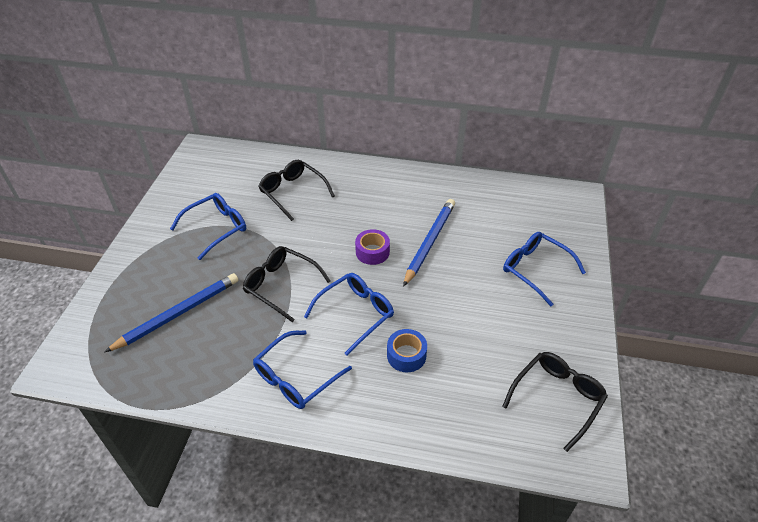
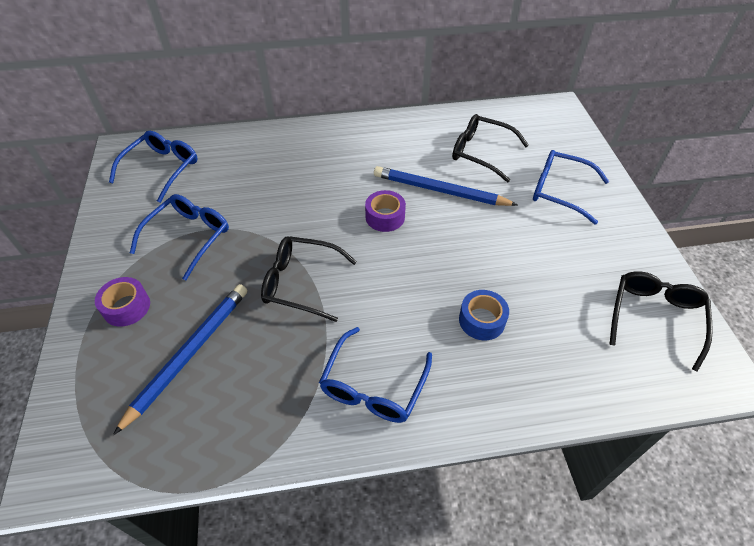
camera: 20 degrees left, 5 degrees up
(151, 268) = (126, 307): none -> purple tape
(293, 193) = (261, 174): black glasses -> black glasses (481, 153)
(355, 314) = (402, 291): blue glasses -> blue glasses (161, 169)
(429, 242) = (440, 190): blue pencil -> blue pencil turned 75 degrees counterclockwise

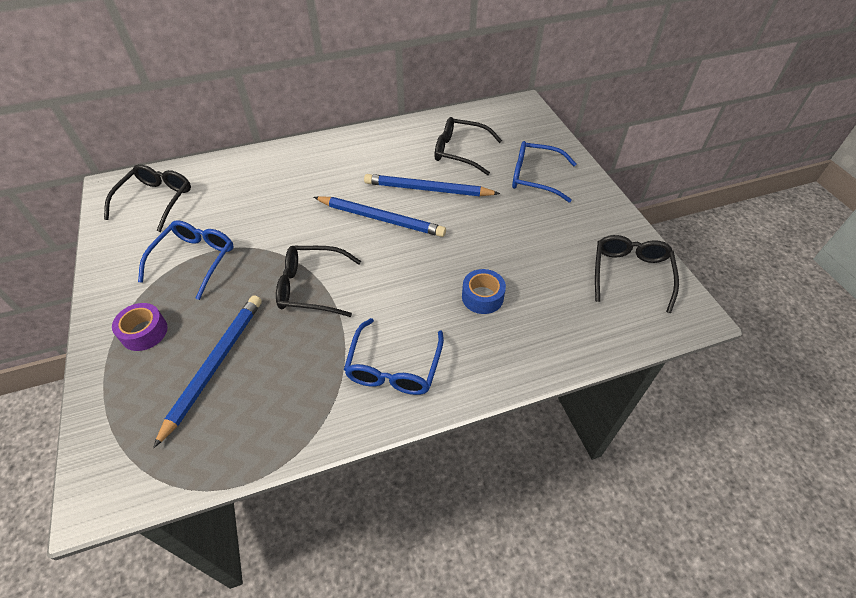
camera: 10 degrees left, 0 degrees up
(161, 169) = (156, 201): blue glasses -> black glasses
(385, 217) = (381, 219): purple tape -> blue pencil

